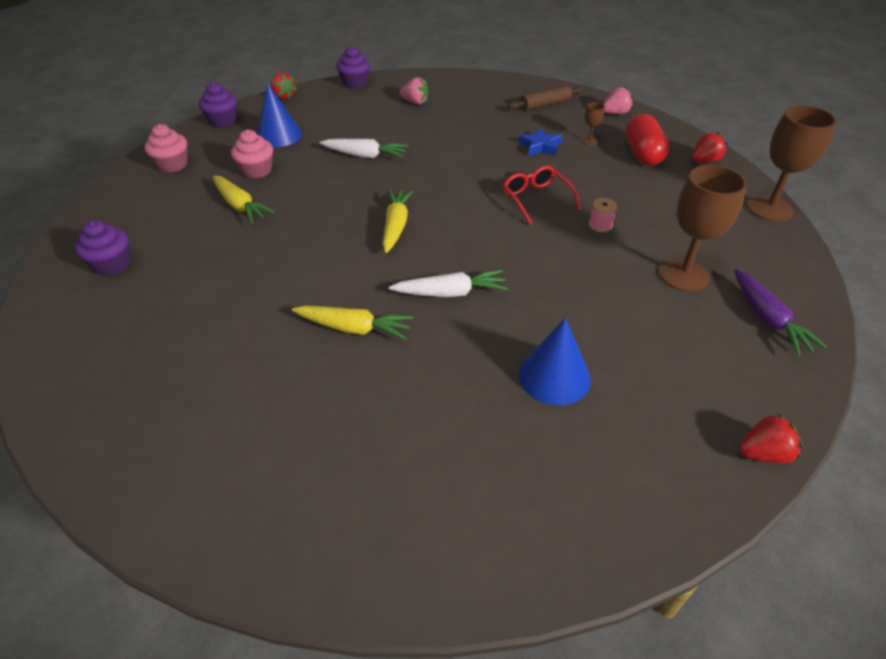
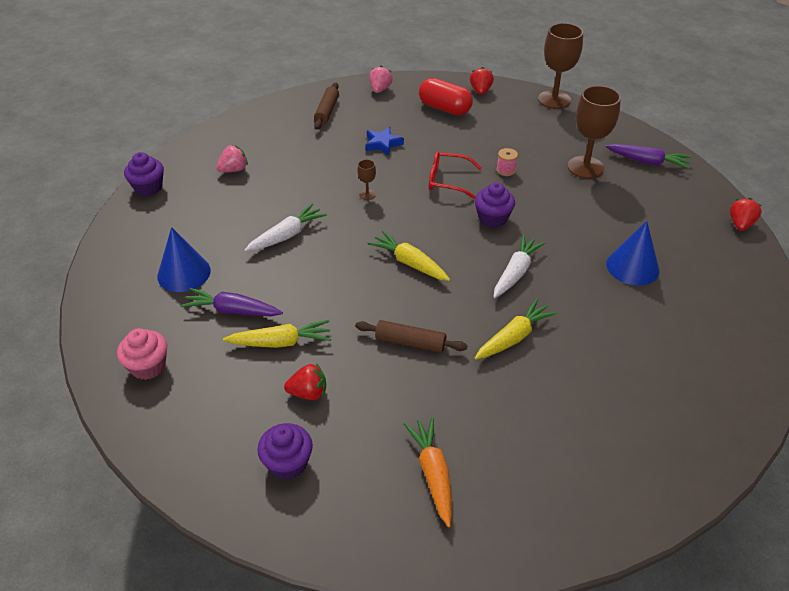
camera: 55 degrees left, 0 degrees up
(141, 347) = (433, 473): none -> orange carrot
(223, 121) = (103, 301): purple cupcake -> purple cupcake (492, 218)
(257, 171) = (232, 310): pink cupcake -> purple carrot
(284, 96) = (109, 241): red strawberry -> red strawberry (308, 393)
(293, 268) = (410, 342): none -> brown rolling pin
(589, 141) = (402, 120): brown goblet -> brown goblet (367, 194)

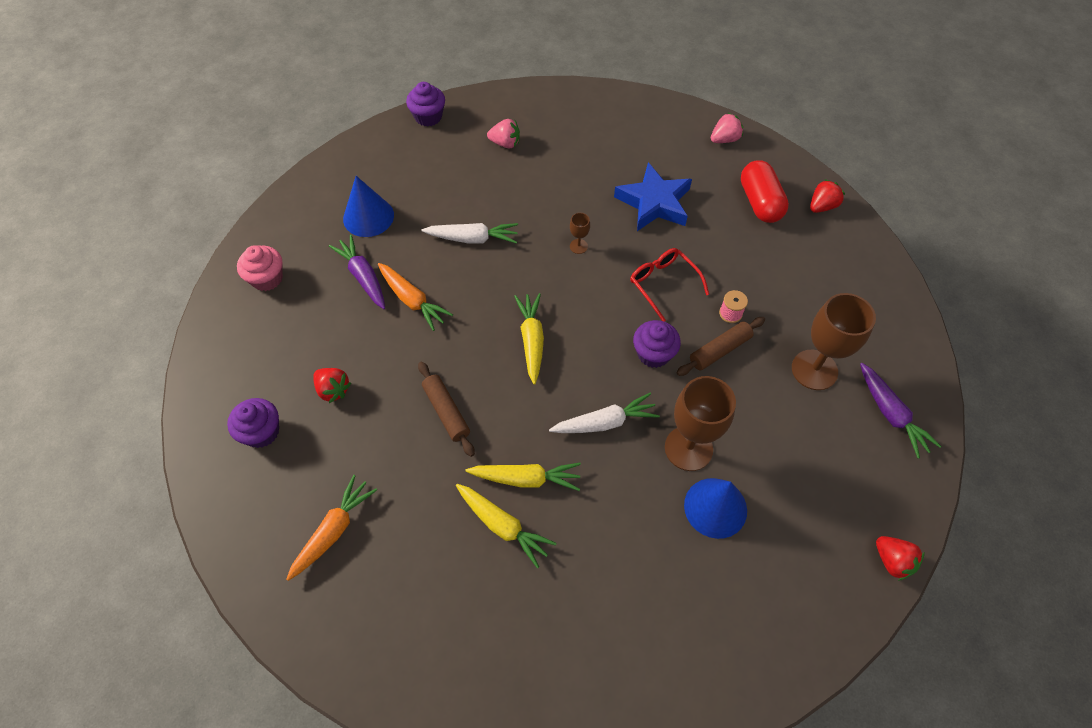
camera: 45 degrees right, 15 degrees up
(281, 342) = (363, 331): yellow carrot -> yellow carrot (503, 526)
(292, 298) = (412, 300): none -> orange carrot
(327, 111) = (648, 132): brown rolling pin -> brown rolling pin (719, 350)
(383, 144) = (654, 203): blue star -> blue star, size x1.71
(554, 100) = (887, 269): brown goblet -> brown goblet (688, 448)
(740, 224) = (892, 561): red strawberry -> red strawberry turned 75 degrees clockwise

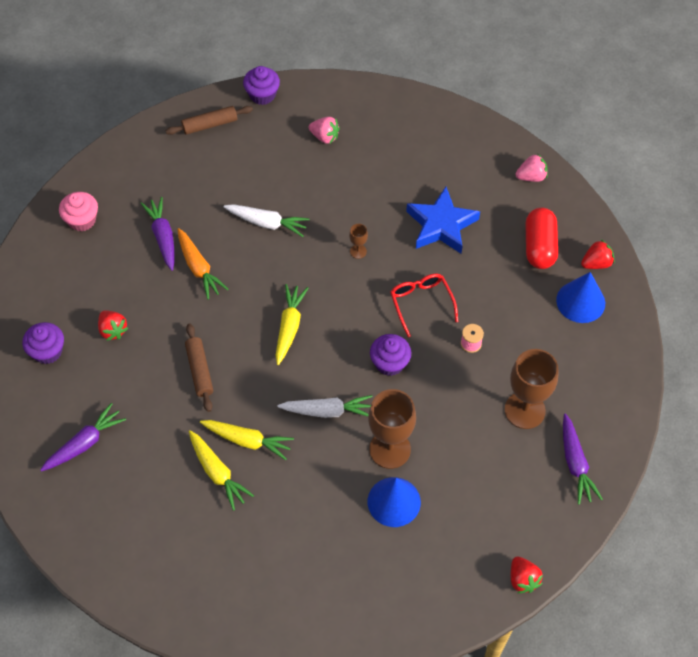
camera: 15 degrees right, 0 degrees up
(333, 531) = (84, 443): orange carrot -> purple carrot
(368, 217) = (182, 182): blue cone -> blue cone (580, 301)
(719, 350) = (448, 374): brown rolling pin -> brown rolling pin (210, 125)

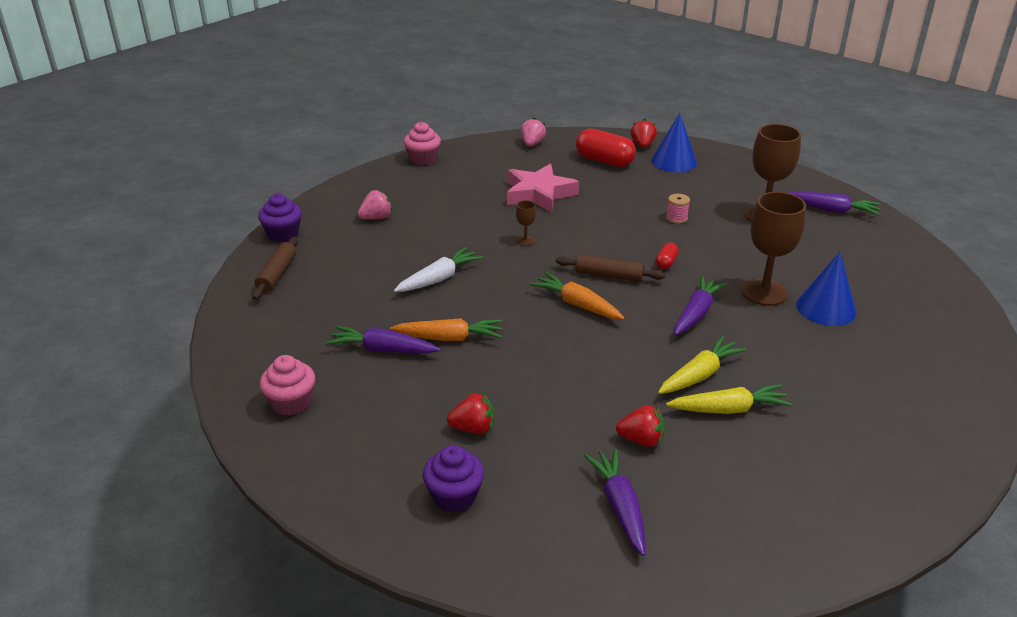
camera: 60 degrees left, 25 degrees down
(199, 370) = (584, 380): brown rolling pin -> brown rolling pin (609, 275)
(289, 327) = (577, 304): yellow carrot -> orange carrot
(327, 411) = (696, 313): white carrot -> purple carrot
(389, 363) = (666, 263): purple cupcake -> red capsule
(421, 303) = (613, 228): red glasses -> none
(441, 114) = (423, 159): none -> pink cupcake
(441, 225) = (539, 194): blue star -> pink star
(523, 579) = (941, 268): red strawberry -> red strawberry (641, 440)

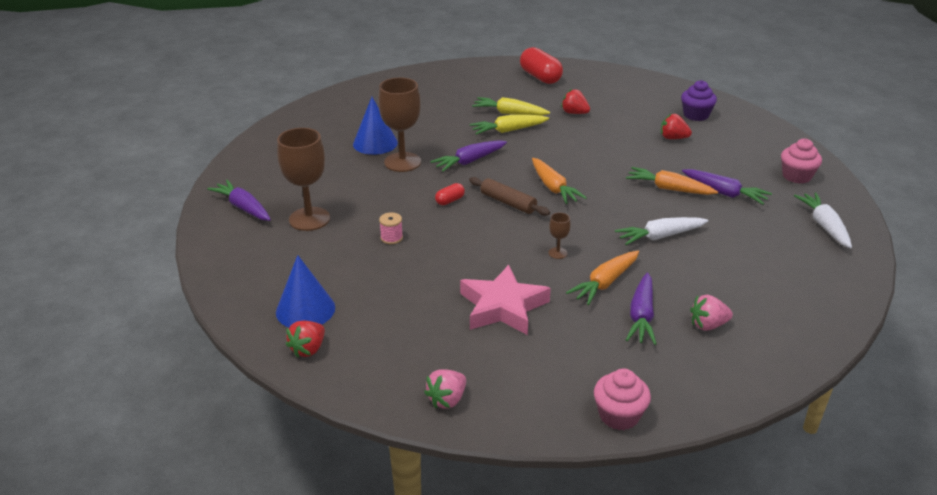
camera: 155 degrees left, 0 degrees up
(265, 335) = (824, 226): none -> white carrot
(277, 274) = (822, 280): brown rolling pin -> none
(283, 234) = (822, 331): purple cupcake -> none
(470, 227) = (605, 283): none -> orange carrot
(604, 161) = (383, 336): red capsule -> red capsule (540, 77)
(619, 506) = (608, 95): purple carrot -> purple carrot (641, 316)

